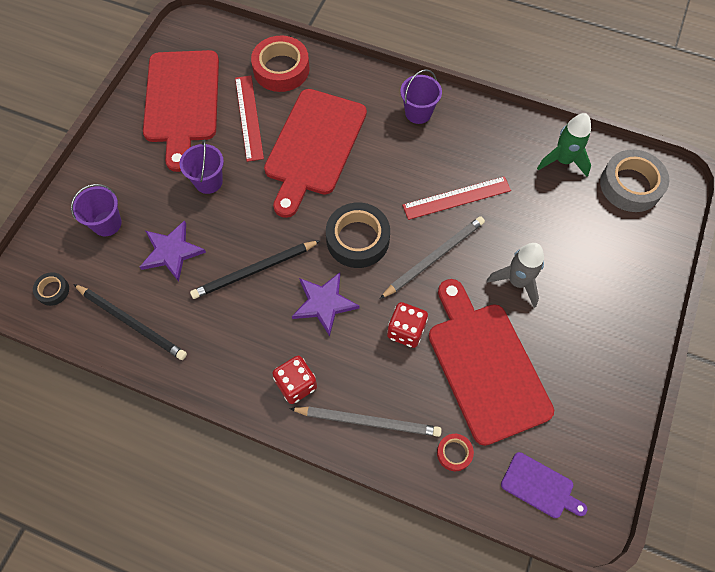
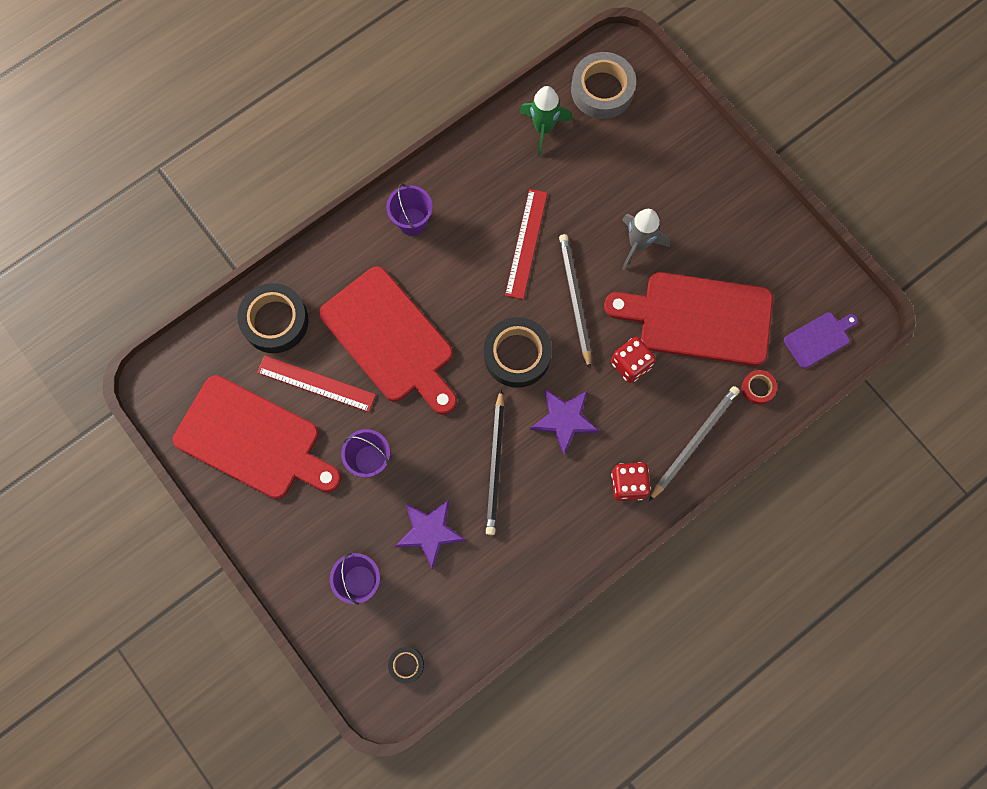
camera: 60 degrees left, 10 degrees up
(132, 323) = (485, 603): black pencil -> none
(281, 69) = (275, 321): red tape -> black tape

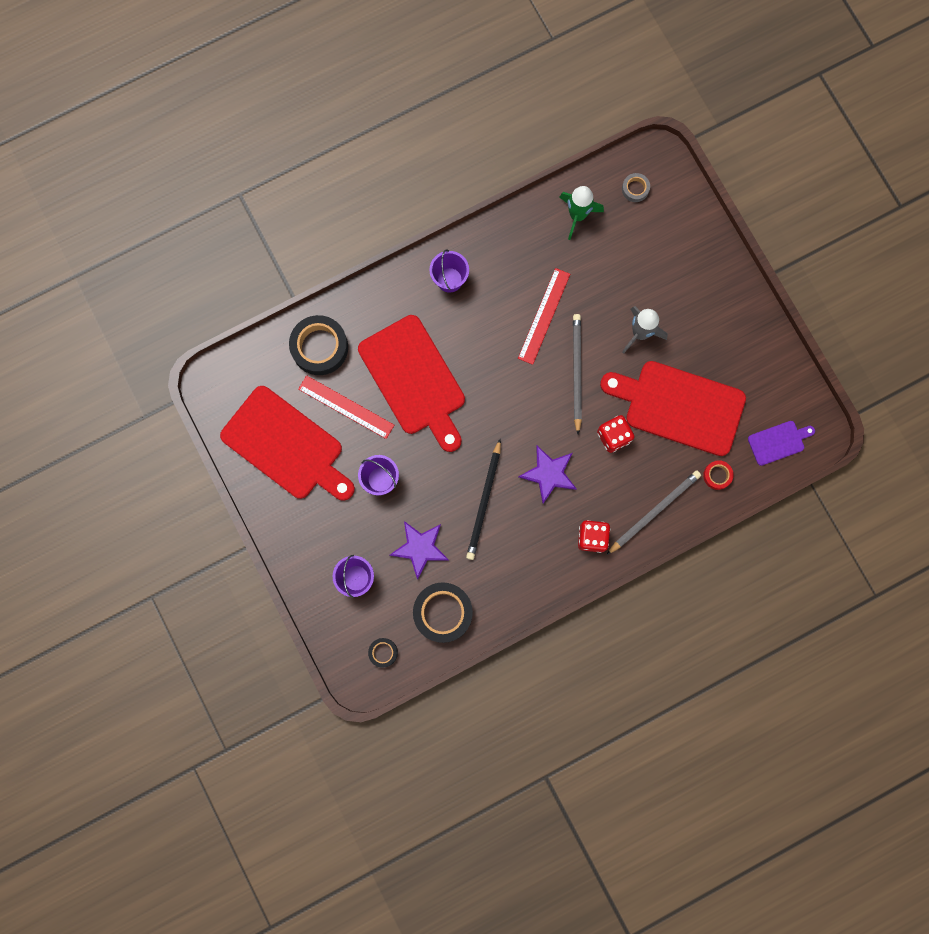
camera: 10 degrees right, 5 degrees up
(517, 355) = (519, 411): black tape -> black tape (443, 612)
(602, 90) = (635, 189): grey tape -> grey tape, size x0.49

